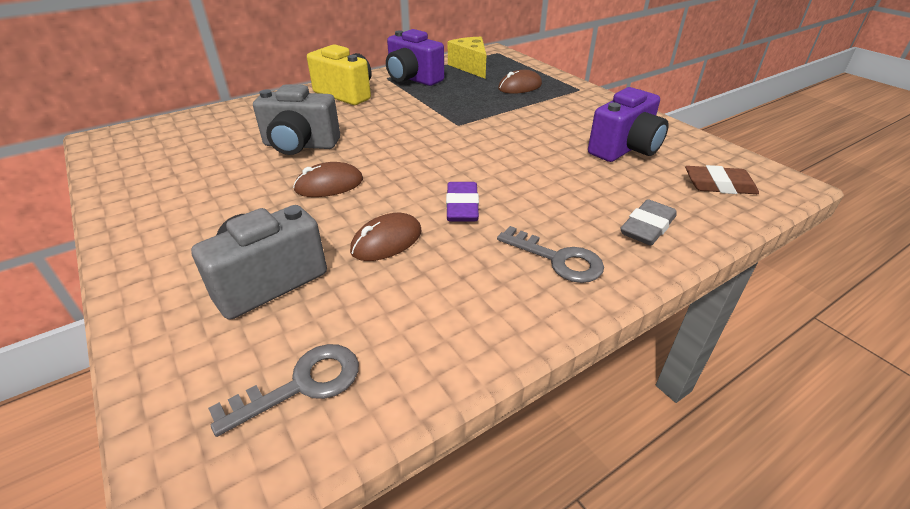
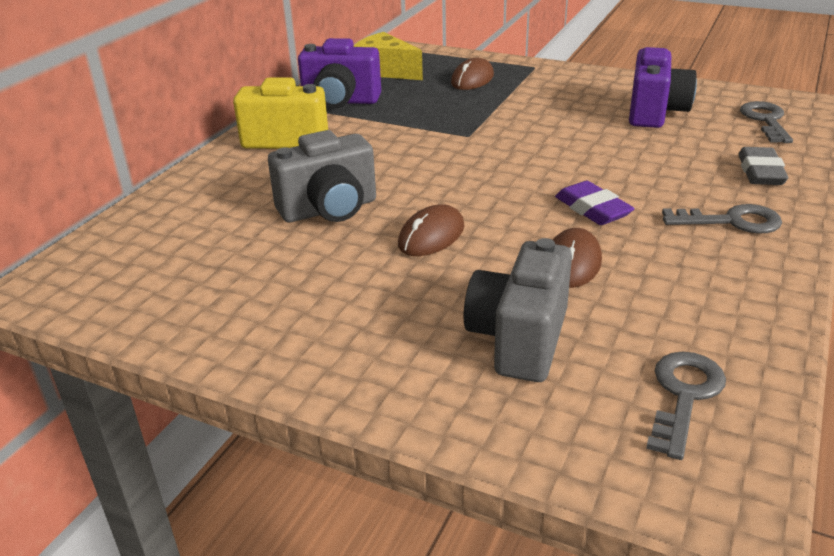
camera: 30 degrees left, 5 degrees down
(719, 185) = (766, 120): brown eraser -> grey key

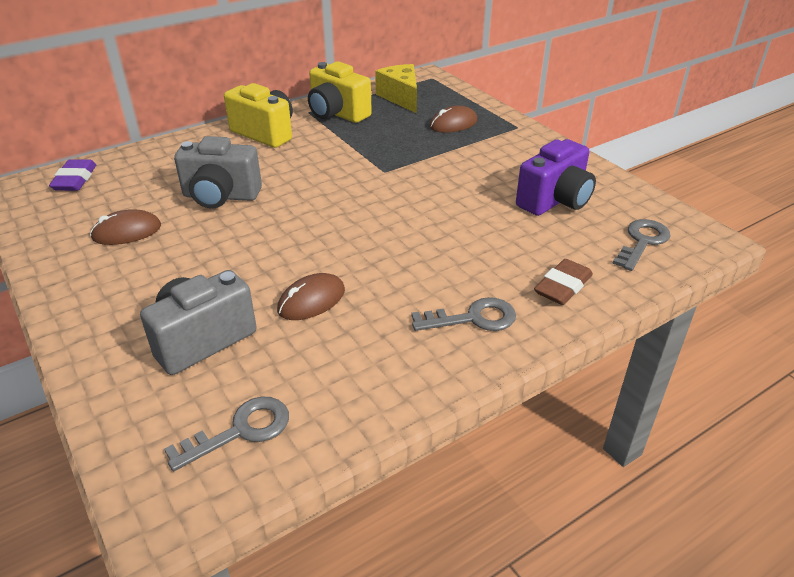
camera: 30 degrees right, 5 degrees up
(340, 101) = (337, 114): purple camera -> yellow camera
(431, 236) = (253, 241): brown mouse -> brown mouse (127, 232)
(592, 209) = (385, 265): purple eraser -> purple eraser (75, 180)
(731, 221) = (473, 318): grey key -> grey key turned 45 degrees counterclockwise
(760, 172) = (562, 287): grey eraser -> brown eraser

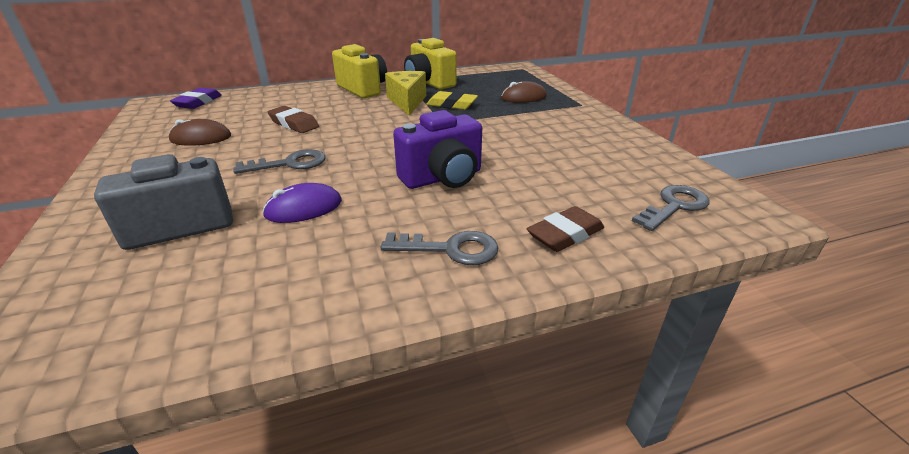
camera: 15 degrees right, 5 degrees down
(221, 196) = (294, 124): grey camera -> brown eraser
(240, 431) = (135, 315): grey key -> grey key (289, 164)
(311, 300) = (304, 208): brown mouse -> purple mouse
(381, 145) = (452, 105): none -> yellow eraser
(401, 97) = (489, 78): yellow cheese -> yellow cheese (407, 102)
(555, 201) = (591, 160): purple camera -> purple camera (443, 178)

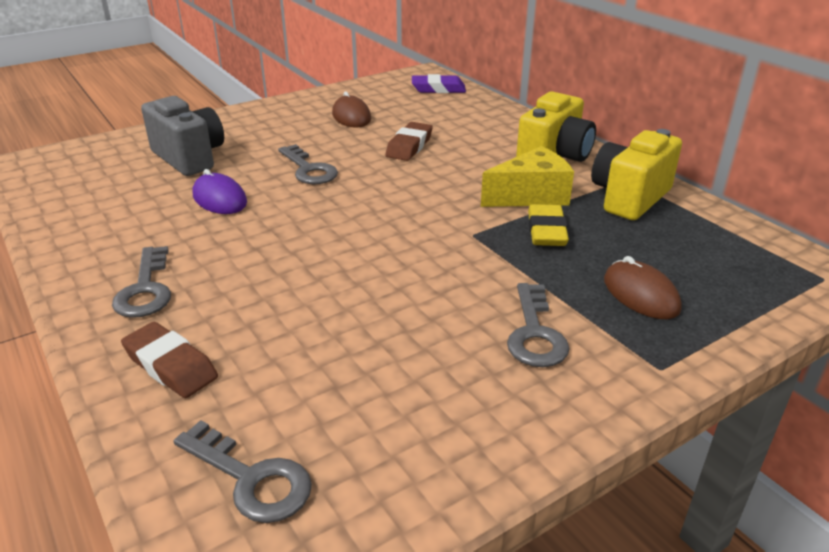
camera: 75 degrees right, 0 degrees up
(443, 178) = (298, 261): purple camera -> none
(550, 122) = (535, 333): none -> grey key

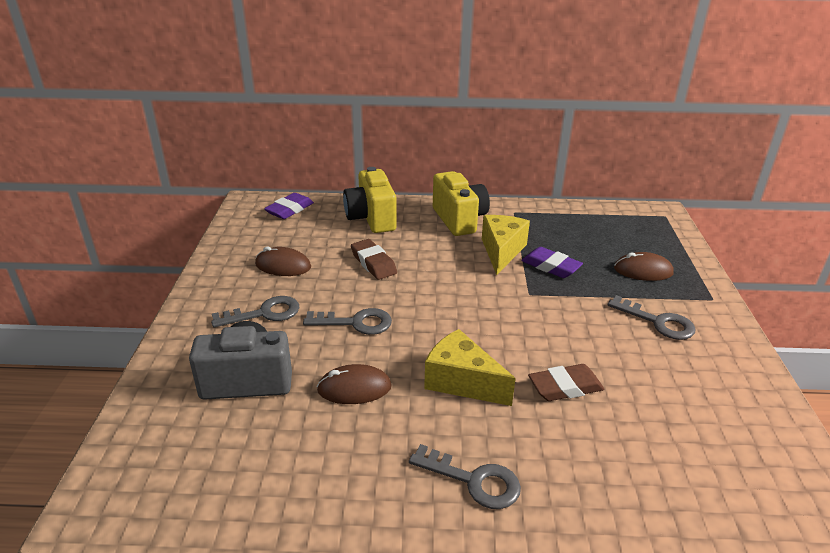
camera: 55 degrees left, 0 degrees up
(171, 366) = (597, 497): brown eraser -> brown eraser (565, 387)
(219, 199) = (354, 388): purple mouse -> brown mouse
(251, 478) = (744, 494): grey key -> grey key (264, 313)
(278, 242) = (462, 381): none -> yellow cheese
(546, 231) = (550, 266): yellow eraser -> purple eraser
(629, 198) = (537, 222): yellow camera -> yellow camera (371, 218)

